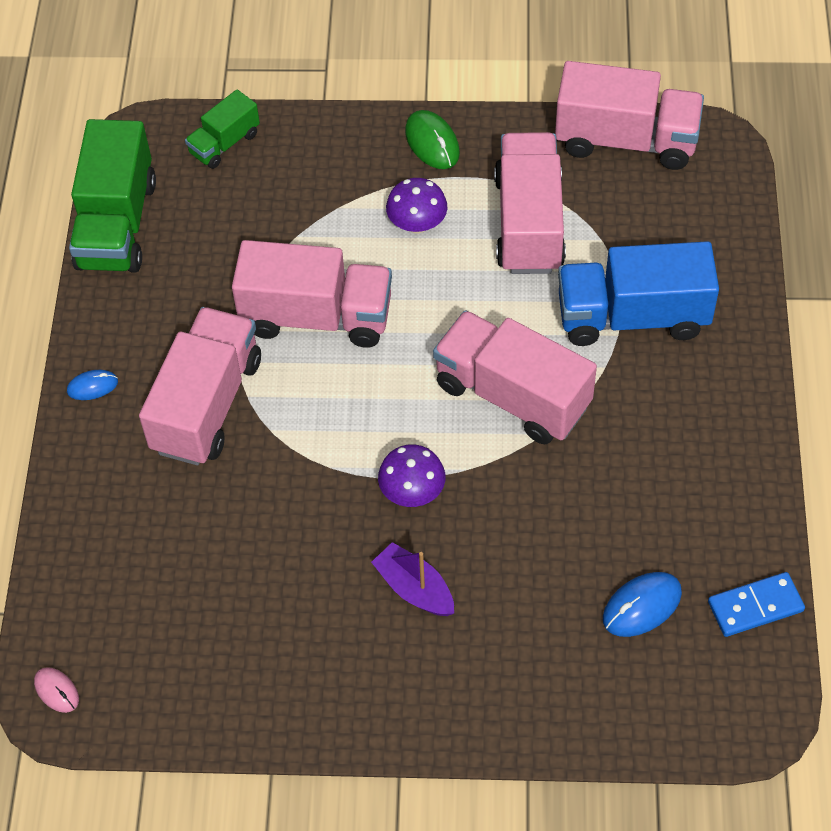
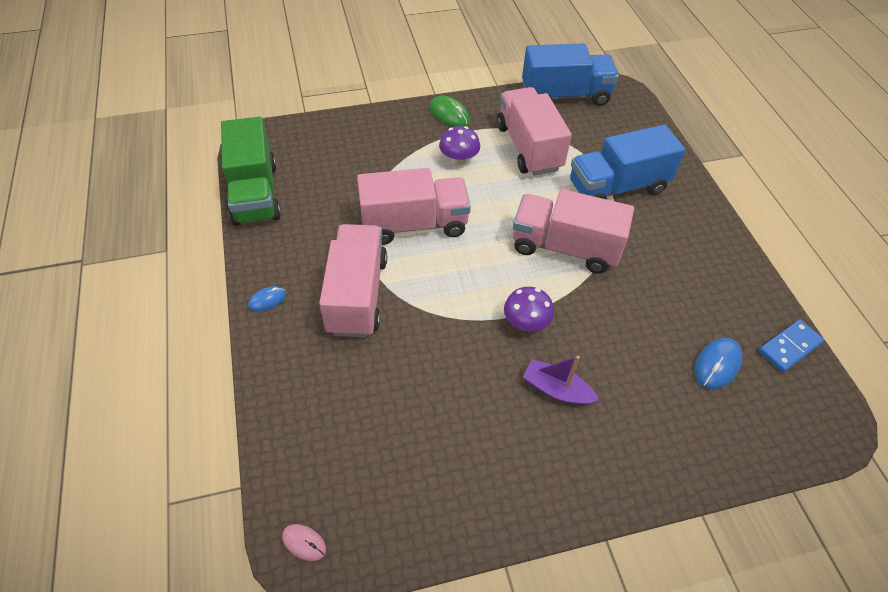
camera: 20 degrees left, 5 degrees down
(224, 143) = (315, 135): green truck -> none
(626, 140) = (565, 95): pink truck -> blue truck

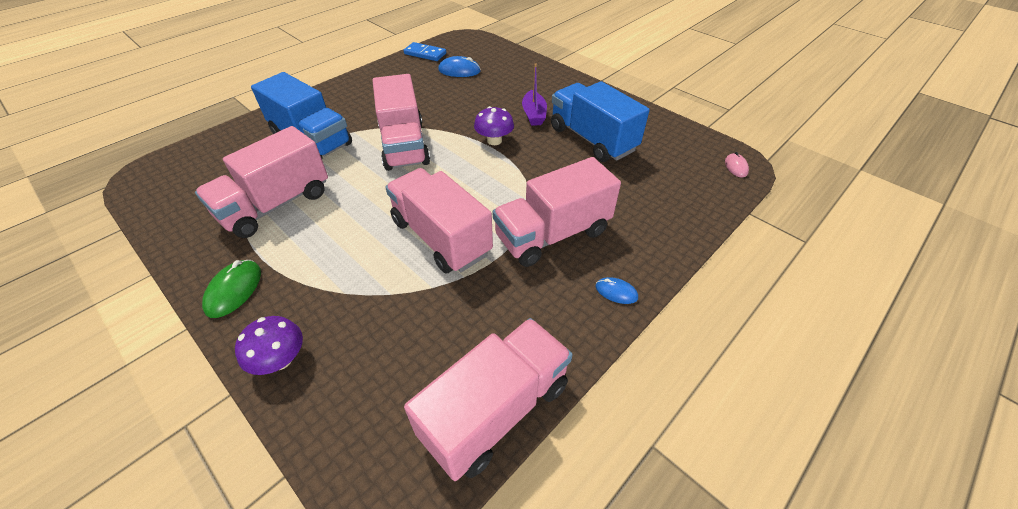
camera: 120 degrees left, 5 degrees down
(255, 193) = (495, 410): green truck -> pink truck
(459, 159) = (321, 247): purple mushroom -> purple mushroom (280, 360)
(565, 95) = (164, 209): blue truck -> blue truck (592, 139)

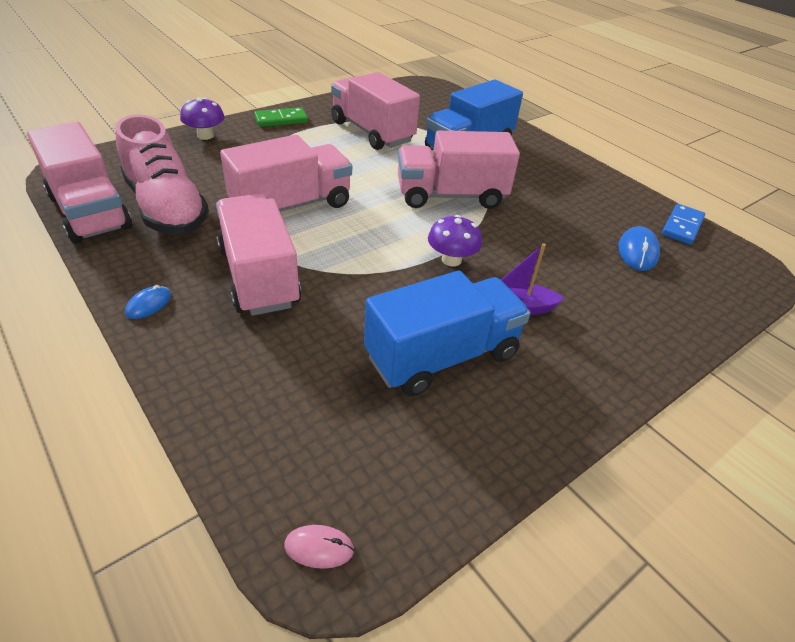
camera: 95 degrees right, 5 degrees down
(234, 290) = (281, 120): green mouse -> green domino
(467, 336) = (166, 207): none -> pink shoe

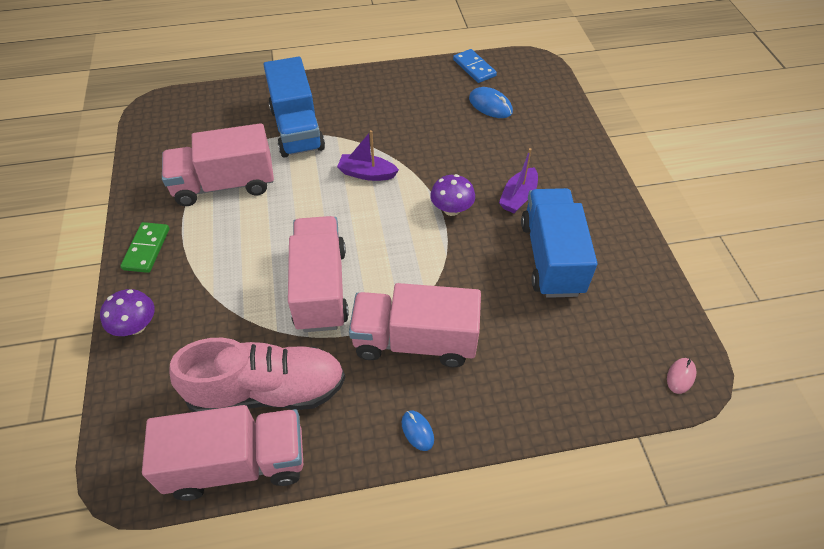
camera: 60 degrees left, 10 degrees up
(451, 196) = (367, 173): pink truck -> purple boat

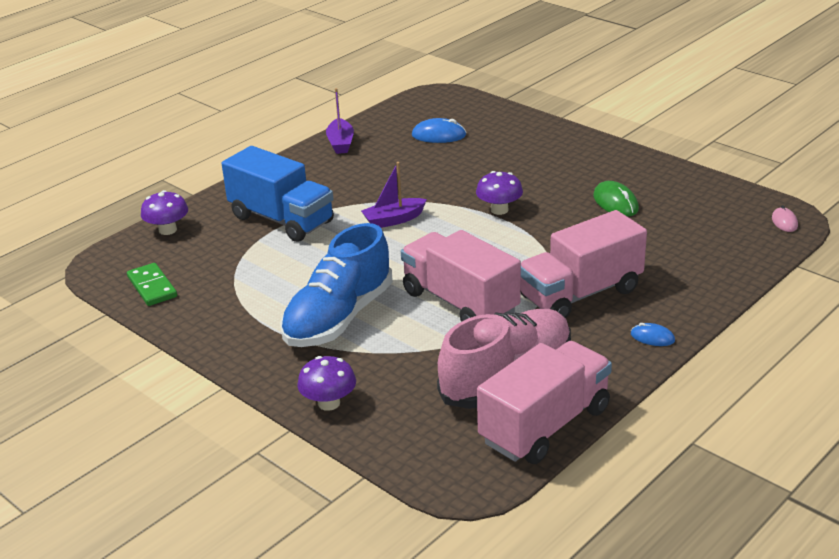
camera: 35 degrees left, 20 degrees down
(147, 249) = (258, 356): green domino -> green domino (152, 287)
(222, 98) = (167, 230): none -> purple mushroom
(224, 185) = (268, 283): pink truck -> none
(229, 247) = (338, 318): none -> blue shoe
(474, 68) = (389, 117): blue domino -> none
(518, 197) = (542, 180): purple boat -> purple boat (340, 143)
(551, 257) = (615, 203): blue truck -> green mouse

